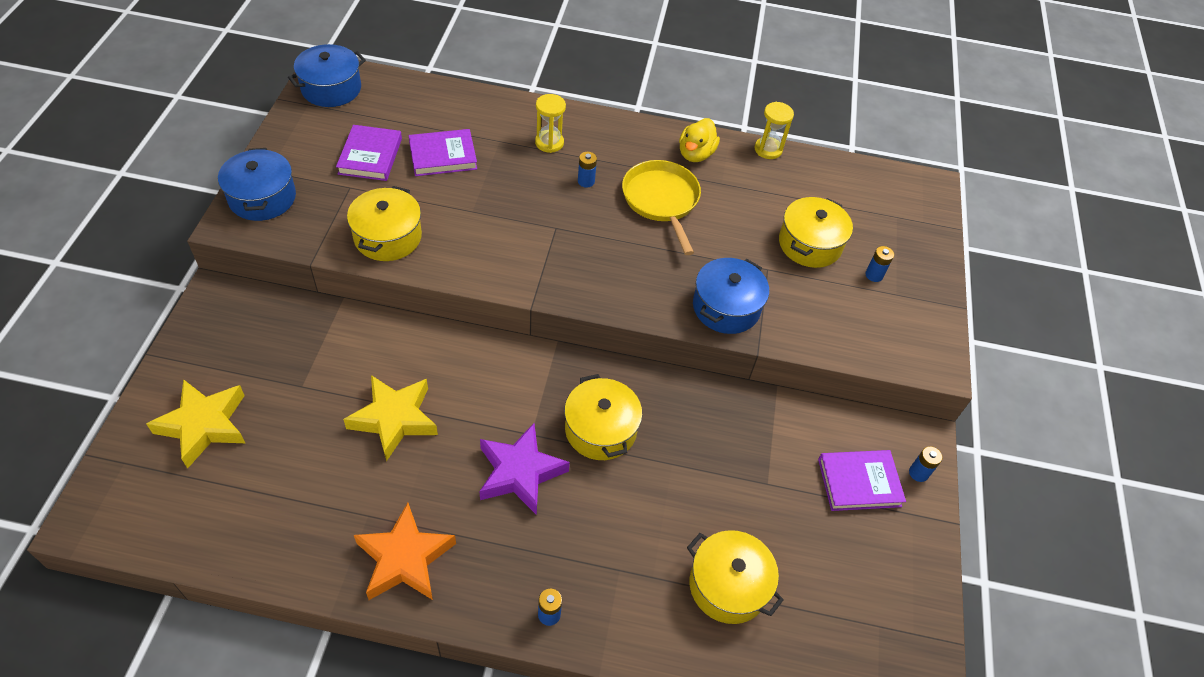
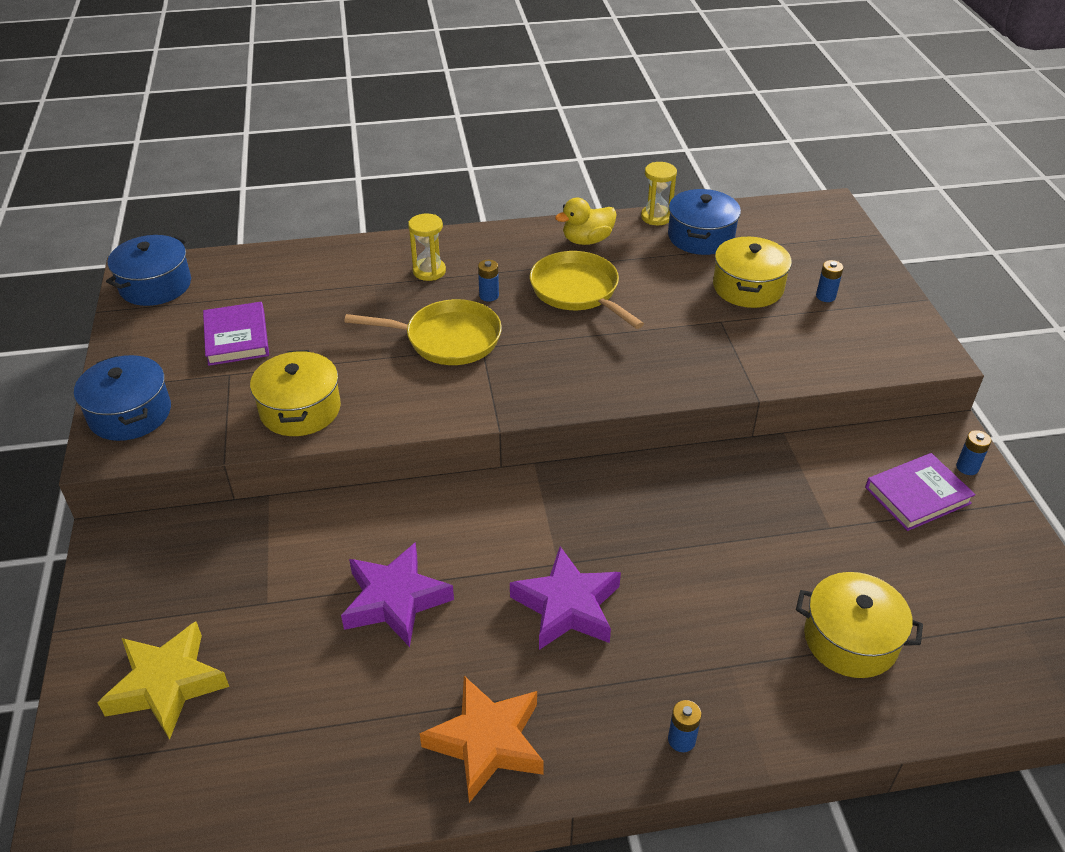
camera: 15 degrees left, 10 degrees down
(394, 419) = (395, 600): yellow star -> purple star
(443, 156) = (319, 315): purple book -> none
(532, 211) = (447, 339): none -> yellow pan
(600, 429) = (629, 534): yellow pot -> none
(695, 154) = (587, 240): yellow duck -> yellow duck turned 60 degrees clockwise
(726, 307) = (701, 367): blue pot -> blue pot (701, 237)

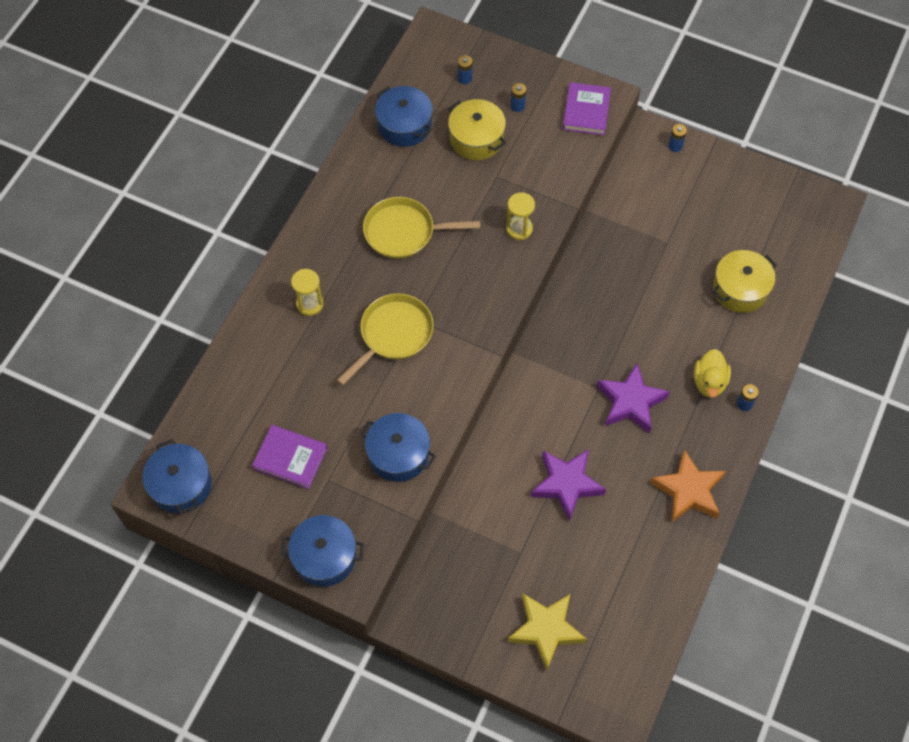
camera: 55 degrees left, 20 degrees up
(300, 409) = (398, 454): yellow pot -> blue pot
(489, 295) = (367, 285): blue battery -> blue battery (464, 78)
(587, 240) = (353, 191): yellow duck -> yellow duck (709, 382)
(656, 217) = (361, 134): yellow hourglass -> yellow hourglass (519, 229)
(917, 495) = (676, 185): purple book -> purple book (586, 111)

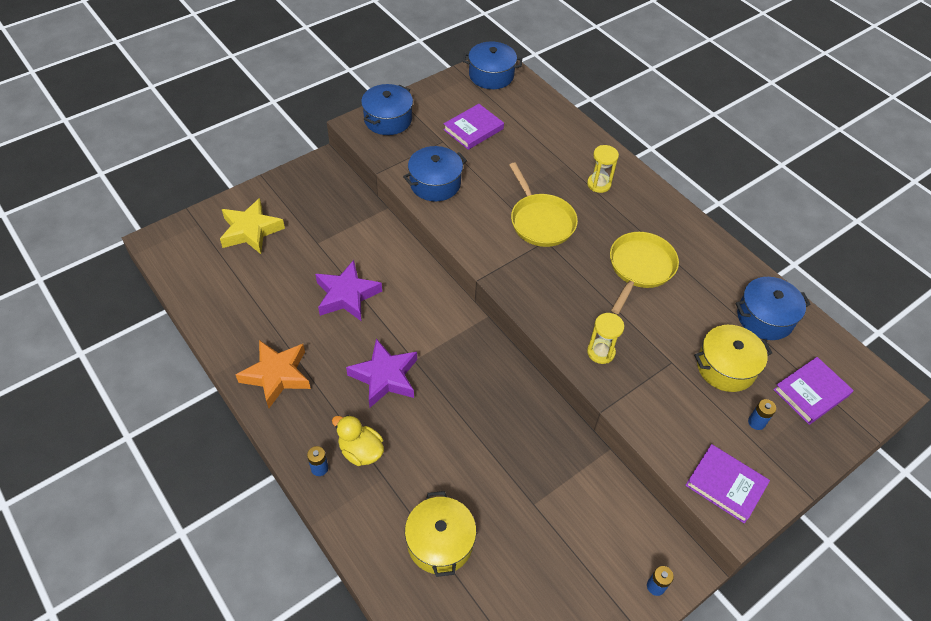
camera: 115 degrees right, 10 degrees down
(464, 78) = (811, 392): blue battery -> purple book

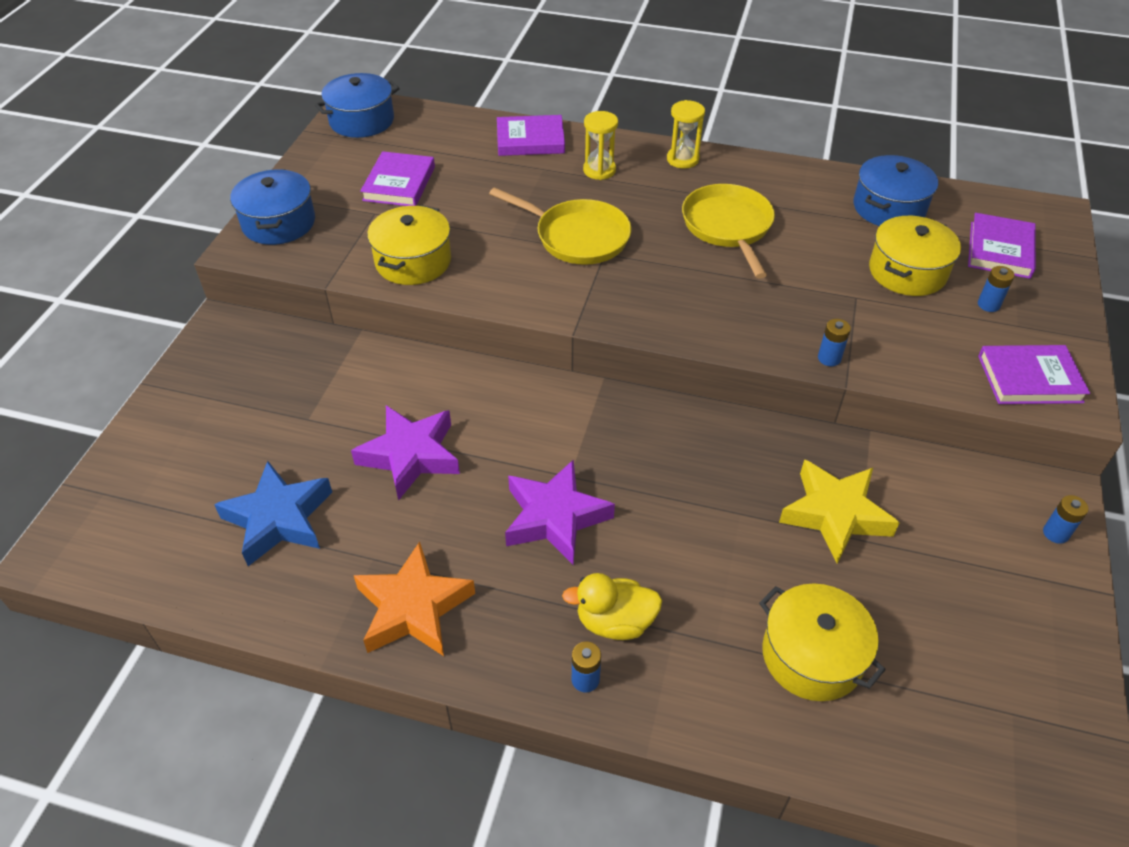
camera: 35 degrees left, 5 degrees down
(251, 231) = (195, 457): yellow star -> yellow star (835, 514)
(259, 288) = (279, 519): none -> blue star
(435, 183) = (413, 261): blue pot -> yellow pot
(577, 140) = (530, 140): none -> purple book
(601, 352) = (781, 329): yellow hourglass -> yellow hourglass (682, 159)
(610, 388) = (829, 358): none -> blue battery

